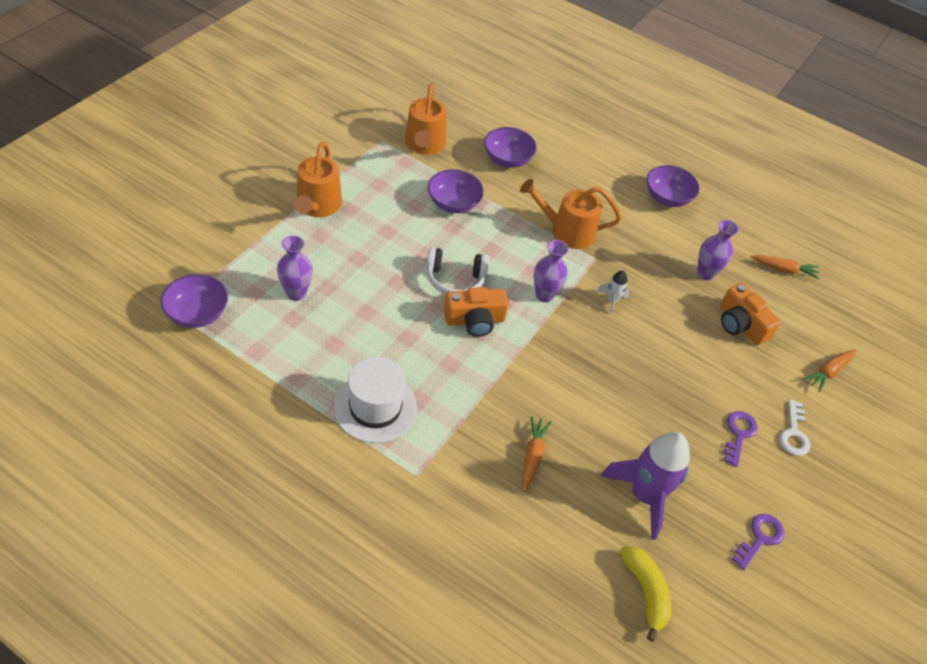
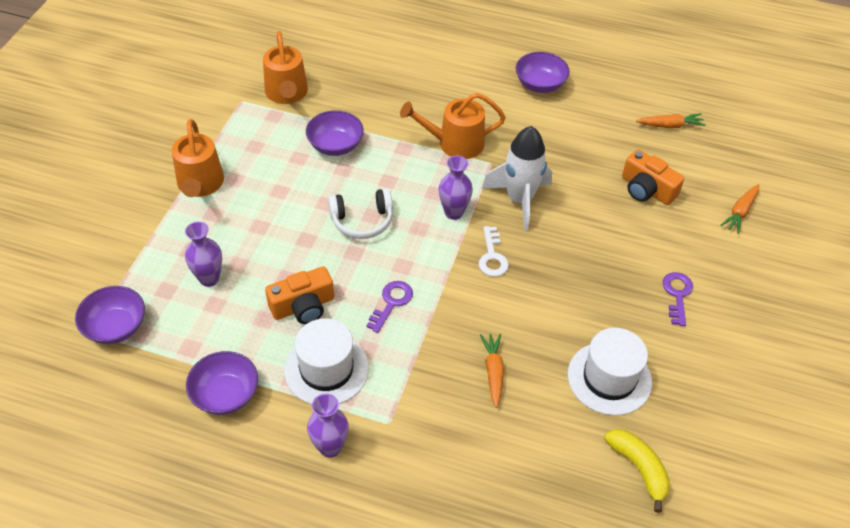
camera: 10 degrees left, 0 degrees up
(474, 320) = (395, 256): orange camera -> orange camera (303, 306)
(507, 159) = (374, 87): purple bowl -> purple bowl (225, 394)
(611, 300) = (519, 200): white rocket -> white rocket, size x2.21
(644, 495) = (609, 378): purple rocket -> white hat
(705, 273) = (599, 149): purple vase -> purple vase (330, 447)
(760, 538) = (726, 386): purple key -> purple key (391, 303)
(794, 433) = (726, 279): white key -> white key (492, 256)

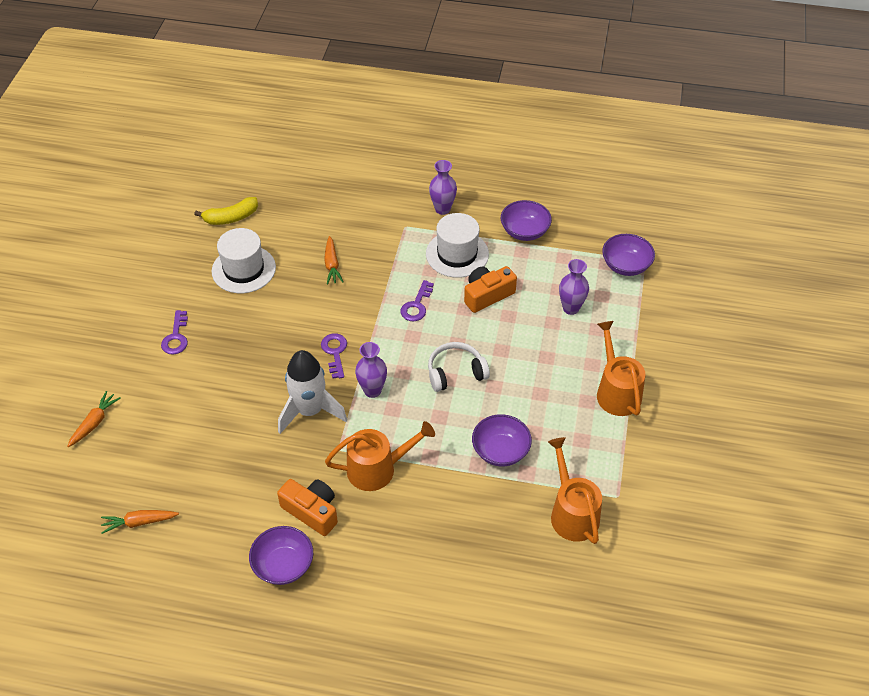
camera: 175 degrees right, 0 degrees up
(492, 256) = (335, 352): white key -> purple key
(639, 468) = (231, 217): yellow banana -> yellow banana turned 75 degrees counterclockwise
(646, 189) = (182, 437): orange camera -> orange camera (312, 511)

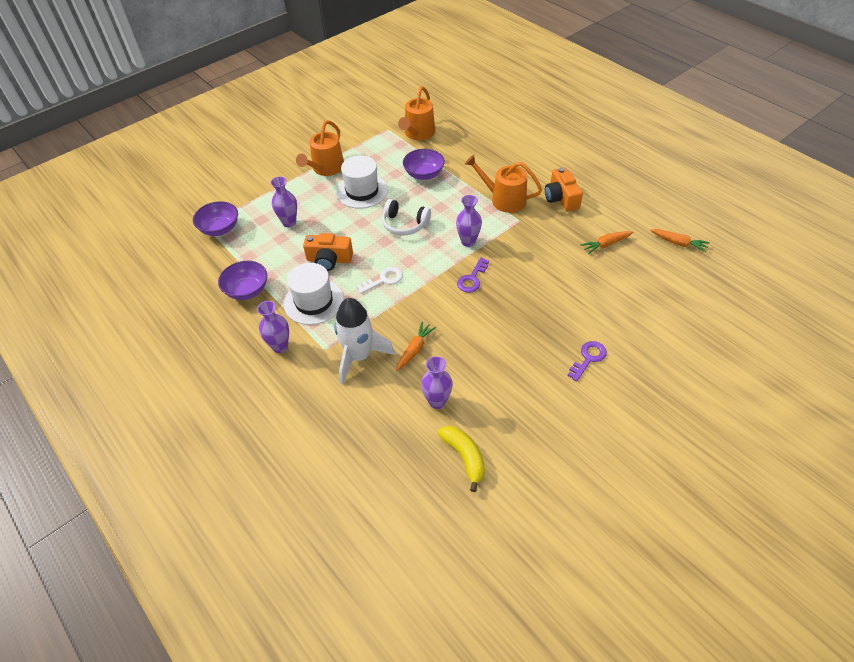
camera: 140 degrees left, 0 degrees up
(94, 423) = (688, 323): orange carrot -> orange carrot (606, 244)
(231, 217) = (464, 457): yellow banana -> yellow banana turned 45 degrees clockwise
(243, 269) = (491, 390): white hat -> white hat (362, 191)
(280, 239) = (437, 401): none -> purple vase
(283, 565) = (596, 182): purple bowl -> none
(310, 411) = (520, 251): white rocket -> white rocket (359, 356)
(416, 305) = (383, 280): purple key -> white key

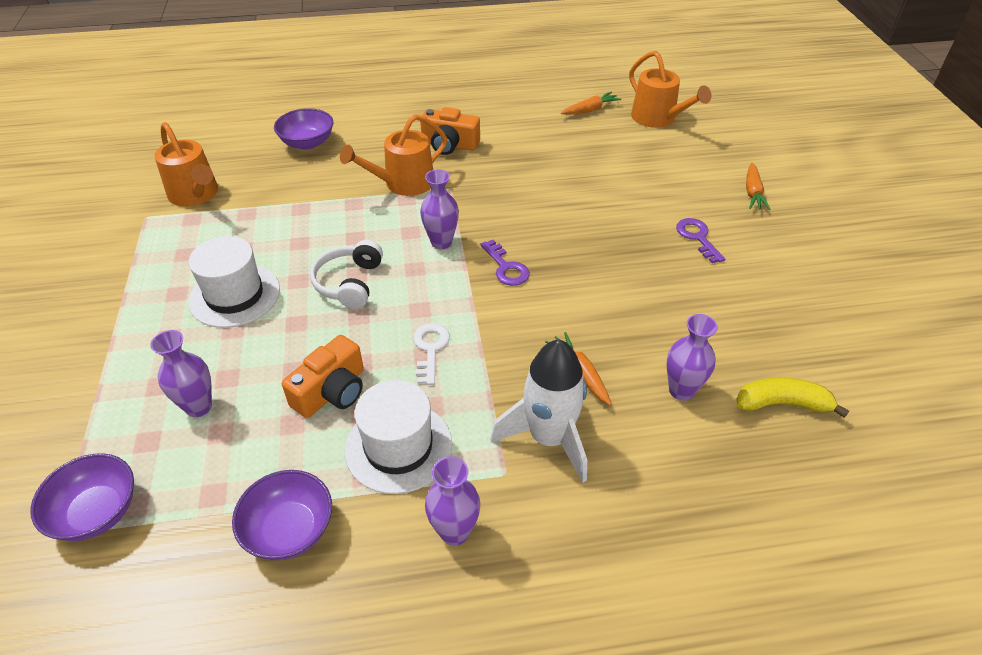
camera: 60 degrees left, 5 degrees down
(326, 168) = (136, 312): orange watering can -> orange watering can (657, 118)
(404, 224) = (349, 283): white headphones -> white headphones turned 135 degrees clockwise
(424, 174) = (278, 224): purple bowl -> purple bowl (307, 143)
(606, 244) = (549, 150): orange carrot -> orange carrot (753, 192)

